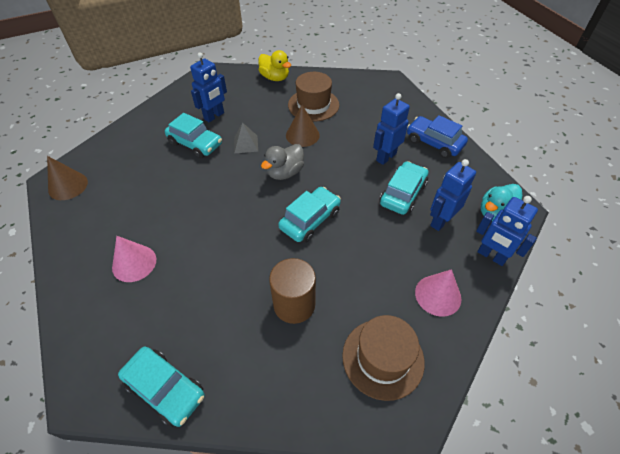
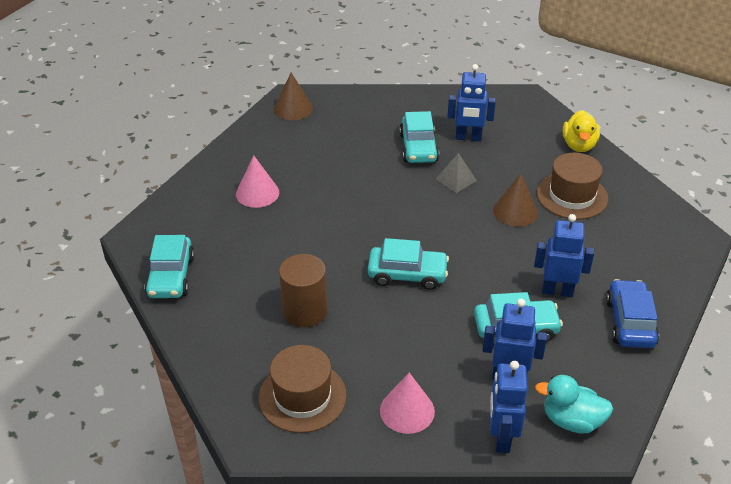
camera: 55 degrees right, 10 degrees down
(285, 172) = (448, 226): grey duck -> none

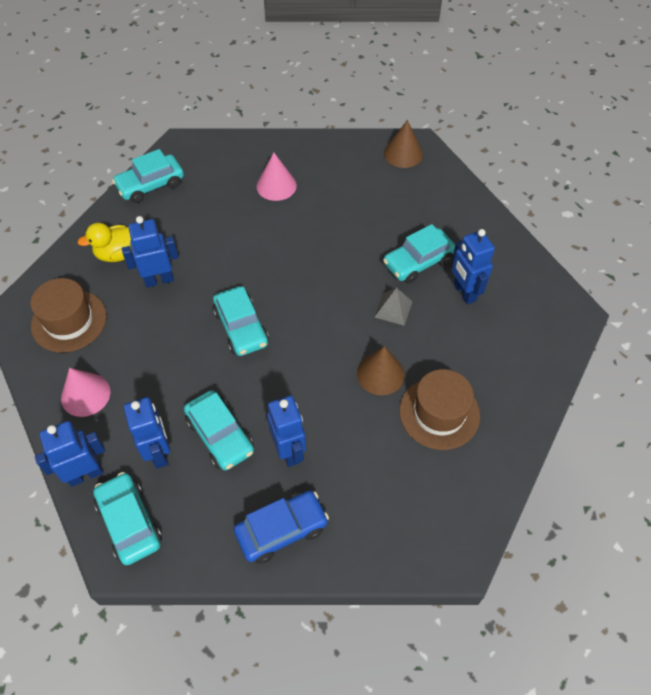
camera: 60 degrees right, 15 degrees up
(305, 311) = (159, 280): brown cylinder -> blue robot
(571, 421) = (129, 522): turquoise duck -> turquoise car
(579, 145) = (528, 389): yellow duck -> yellow duck (119, 254)

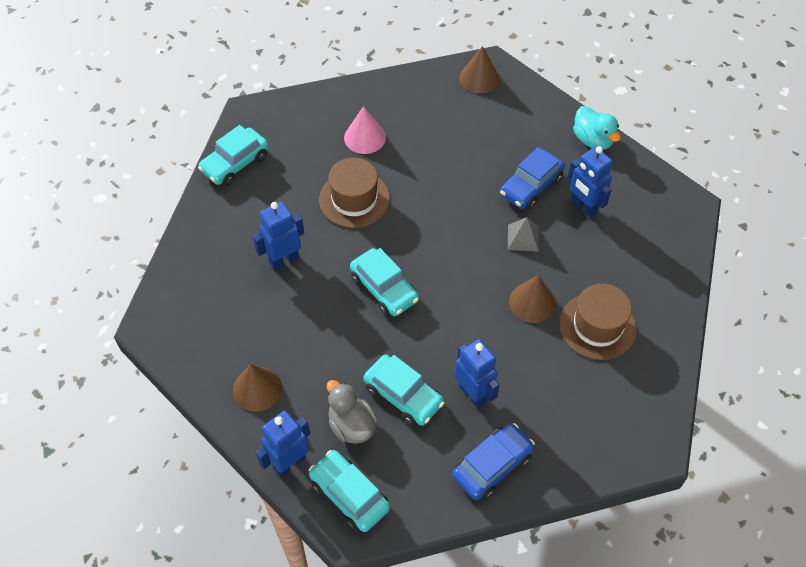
camera: 15 degrees left, 0 degrees up
(69, 321) = (209, 321): brown hat -> brown hat (354, 199)
(85, 394) = (257, 388): pink cone -> brown cone
(119, 254) = (232, 242): yellow duck -> none
(159, 452) = (351, 425): blue robot -> grey duck
(418, 262) = (531, 186): turquoise car -> blue car
(494, 231) = (593, 140): none -> turquoise duck

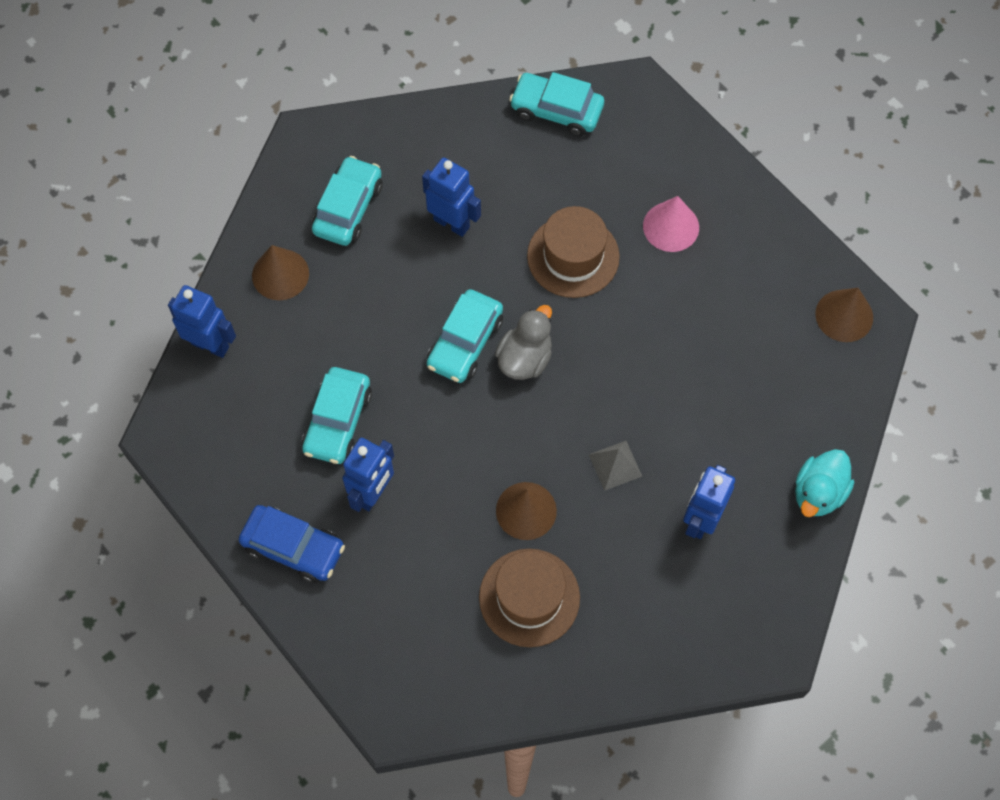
camera: 65 degrees right, 10 degrees up
(349, 495) = (199, 418): turquoise car -> turquoise car (348, 208)
(351, 425) = (279, 385): grey duck -> grey duck (525, 358)
(531, 186) = (699, 445): blue car -> none

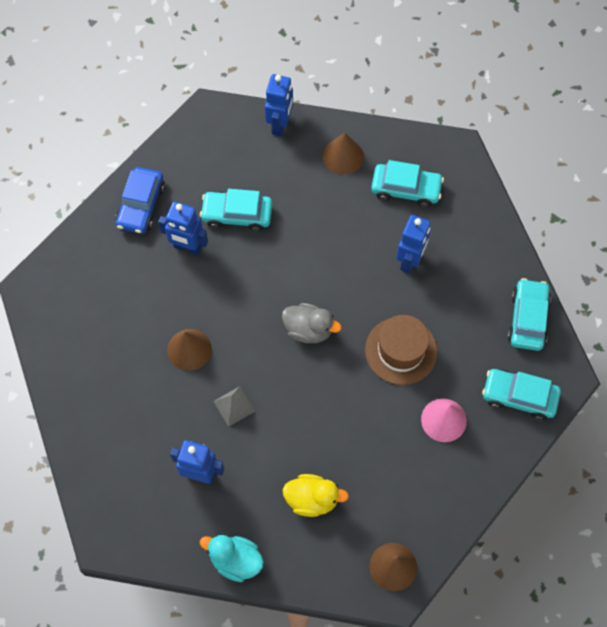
camera: 80 degrees right, 0 degrees up
(465, 342) = (313, 286): turquoise car -> turquoise car (519, 397)
(529, 597) = (125, 362): brown hat -> none
(751, 391) = (312, 499): none -> yellow duck

